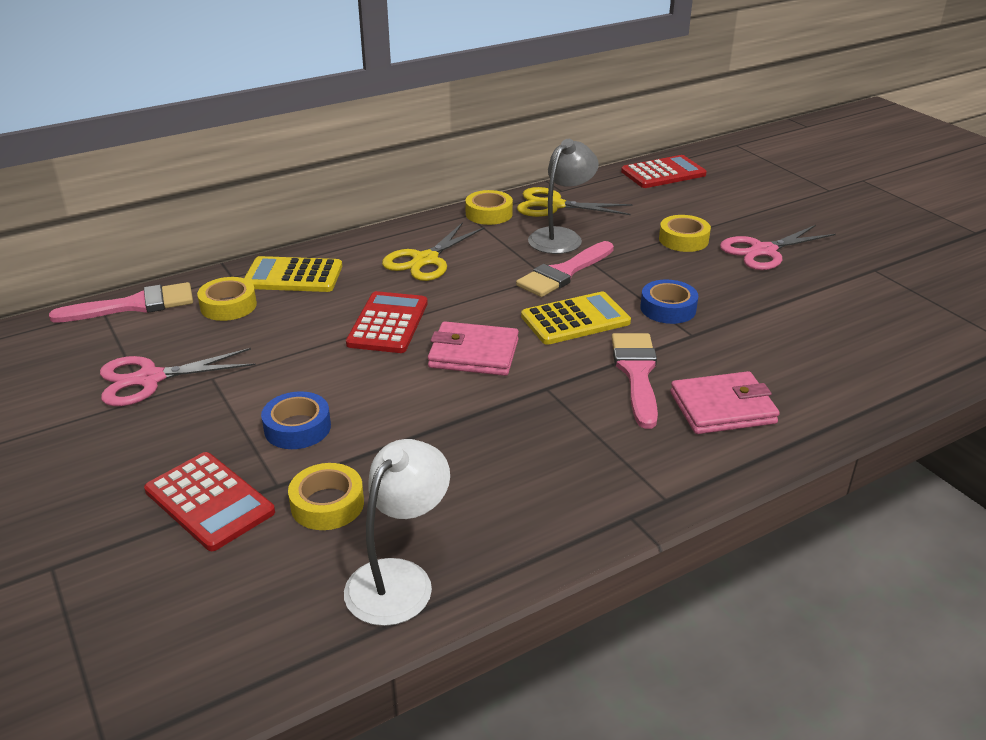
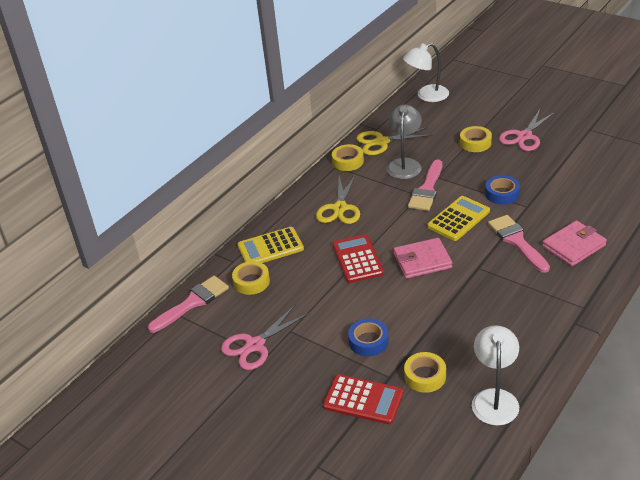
camera: 20 degrees left, 5 degrees up
(663, 173) = (426, 96): red calculator -> white lamp

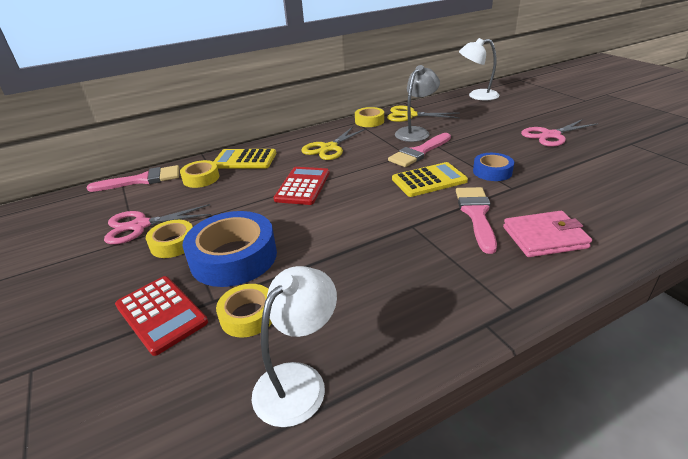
camera: 25 degrees right, 5 degrees down
(368, 341) = (234, 257): blue tape -> blue tape, size x1.82
(422, 261) = (360, 204): pink wallet -> none
(475, 143) = (496, 131): yellow tape -> yellow tape (173, 244)

